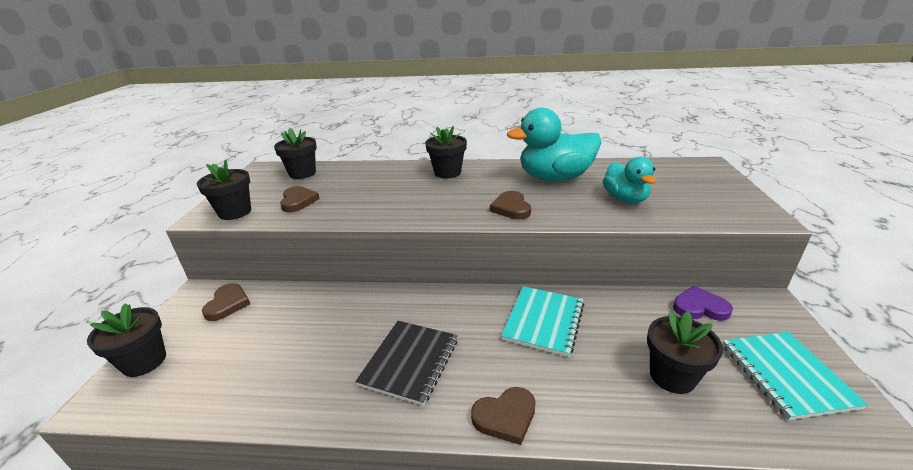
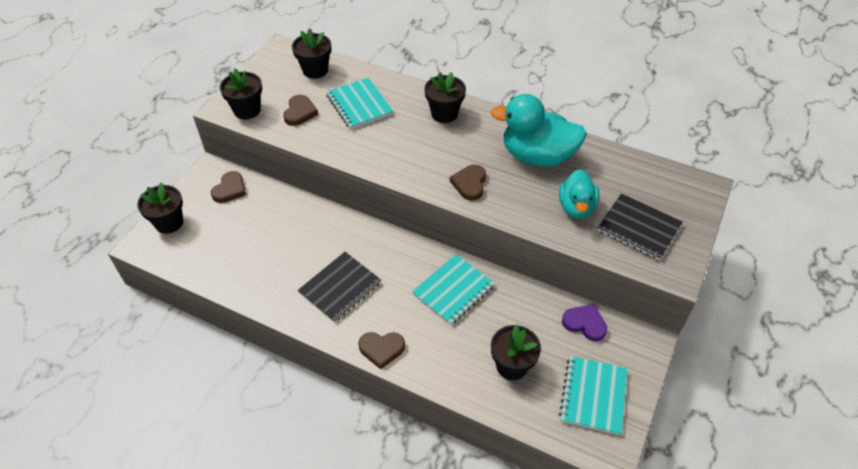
camera: 20 degrees right, 20 degrees up
(360, 184) = (359, 105): none -> turquoise notebook
(694, 198) = (638, 228): none -> black notebook

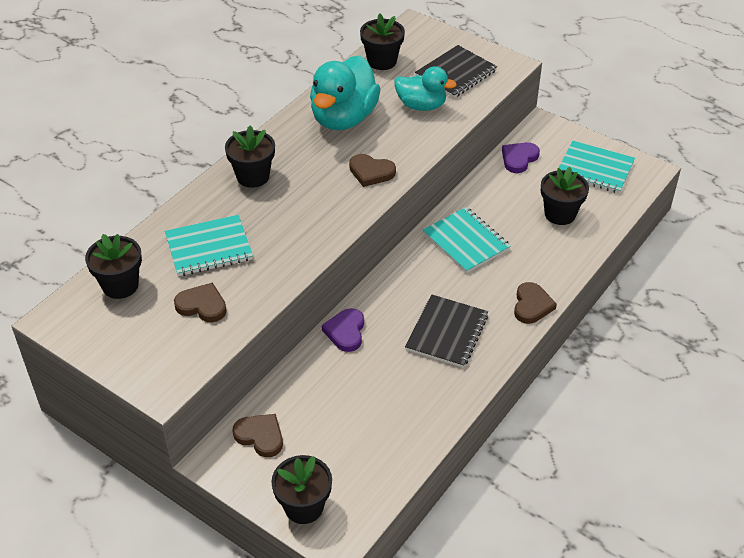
camera: 80 degrees left, 5 degrees down
(247, 110) = (176, 361): black flower pot -> black flower pot (382, 61)
(333, 221) = (345, 332): none -> purple heart
(340, 288) = (447, 333): black notebook -> black notebook turned 60 degrees clockwise

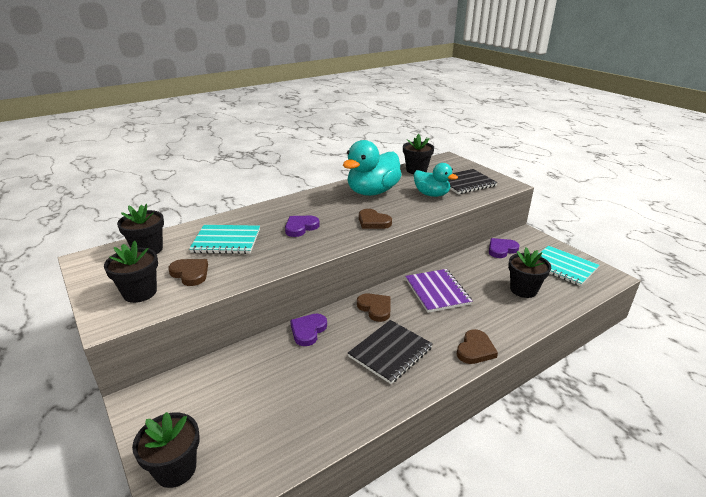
camera: 20 degrees right, 15 degrees down
(253, 176) = (289, 210): black flower pot -> black flower pot (140, 292)
(260, 436) = (187, 392): brown heart -> brown heart (375, 308)
(287, 203) = (300, 227): none -> purple heart
(466, 241) = (437, 292): turquoise notebook -> purple notebook

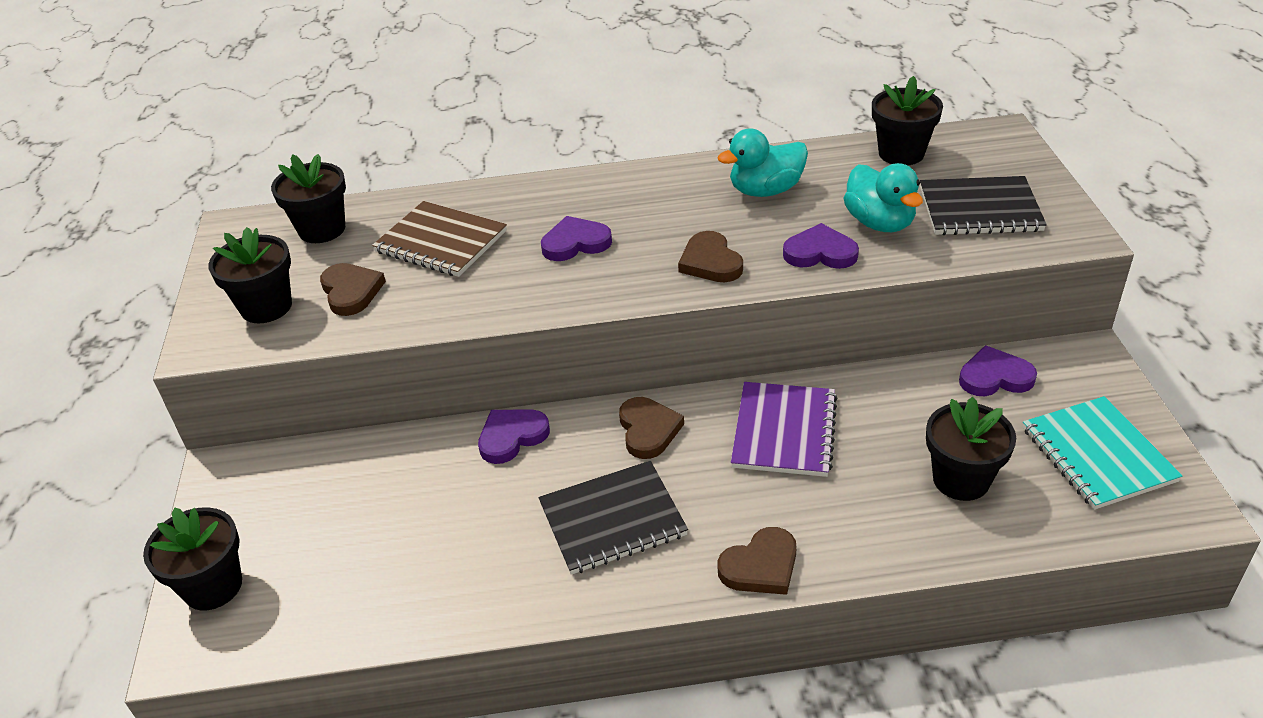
camera: 30 degrees right, 10 degrees up
(226, 241) = (441, 242): turquoise notebook -> brown notebook
(372, 192) = (765, 190): turquoise duck -> turquoise duck, size x0.62
(417, 209) = (820, 252): none -> purple heart

